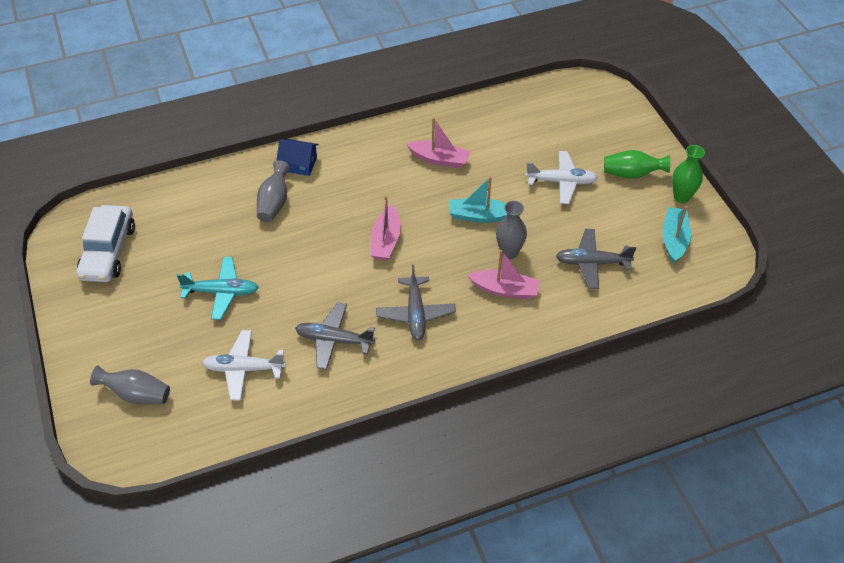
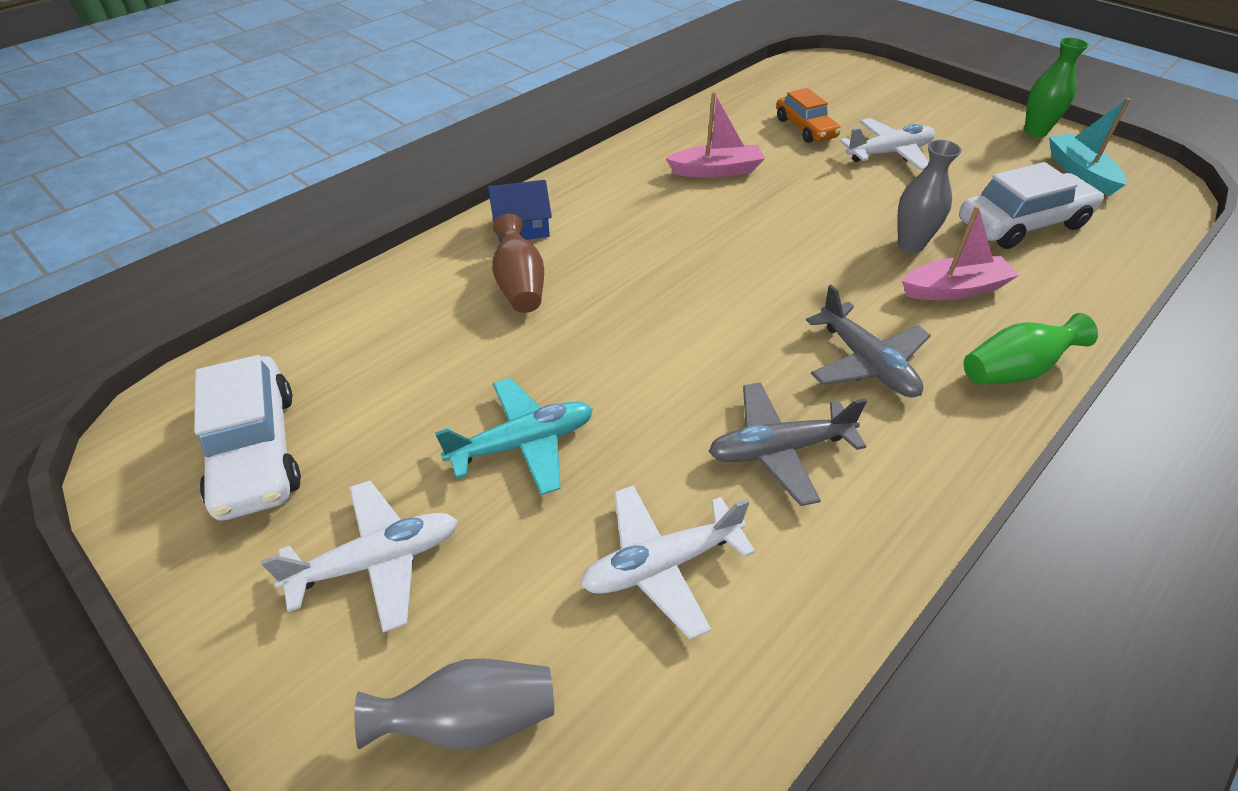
camera: 25 degrees left, 5 degrees down
(133, 321) = (377, 561): none -> white plane
(274, 203) = (520, 285): grey vase -> brown vase
(386, 241) = (732, 282): pink boat -> none
(479, 216) = (830, 215): turquoise boat -> none
(525, 143) = (805, 128): none -> orange car
(592, 263) = (1022, 224): grey plane -> white car
(632, 174) = (957, 125): green vase -> green vase (1014, 370)

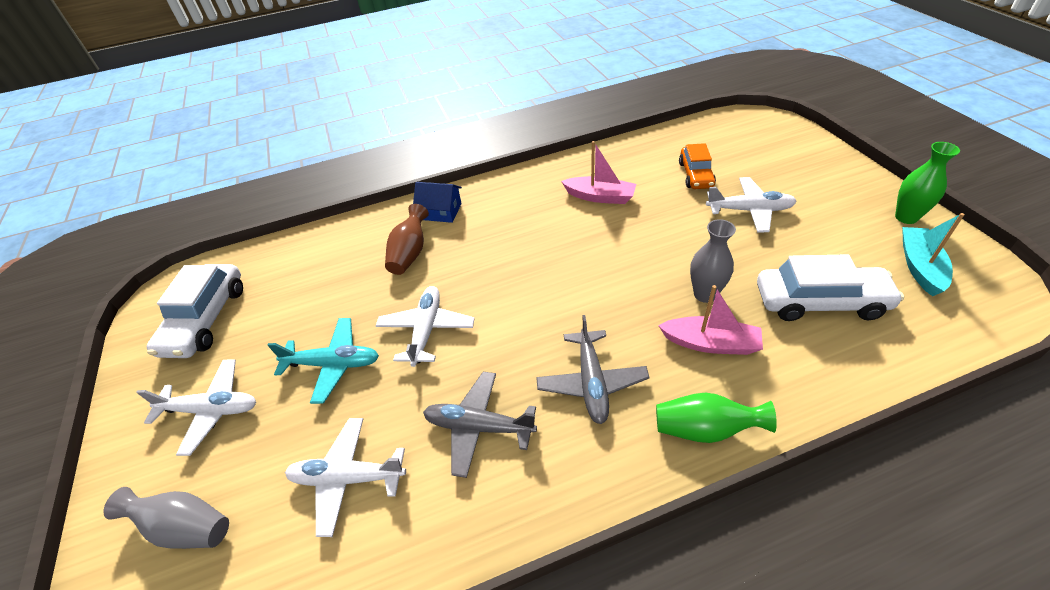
camera: 30 degrees right, 0 degrees up
(621, 366) = (426, 330): none -> white plane

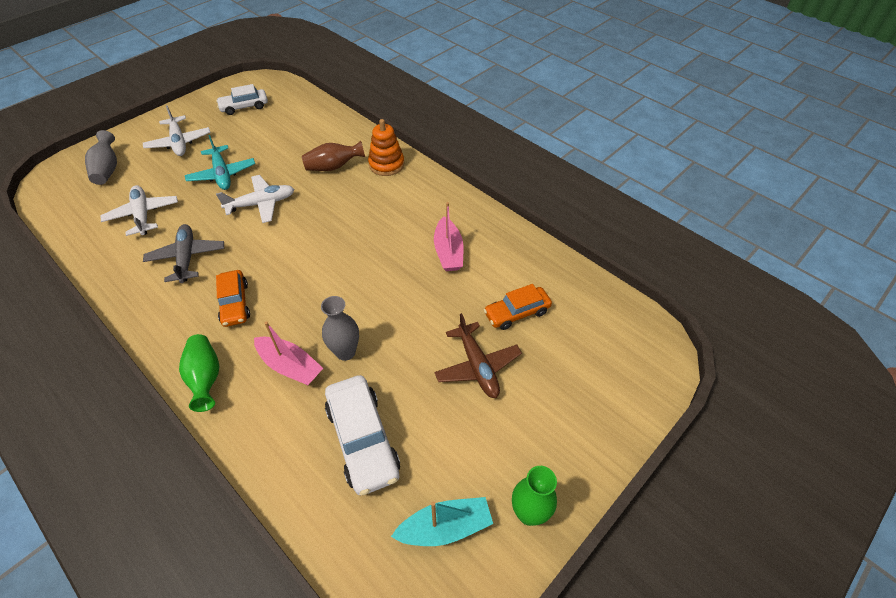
camera: 60 degrees right, 5 degrees up
(205, 319) = (244, 107): white car -> white car, size x0.65
(441, 211) = (386, 164): blue house -> orange stacking toy
(592, 382) = (235, 303): grey plane -> orange car
(710, 343) = (290, 366): pink boat -> pink boat turned 45 degrees counterclockwise
(749, 210) = (477, 366): white plane -> brown plane

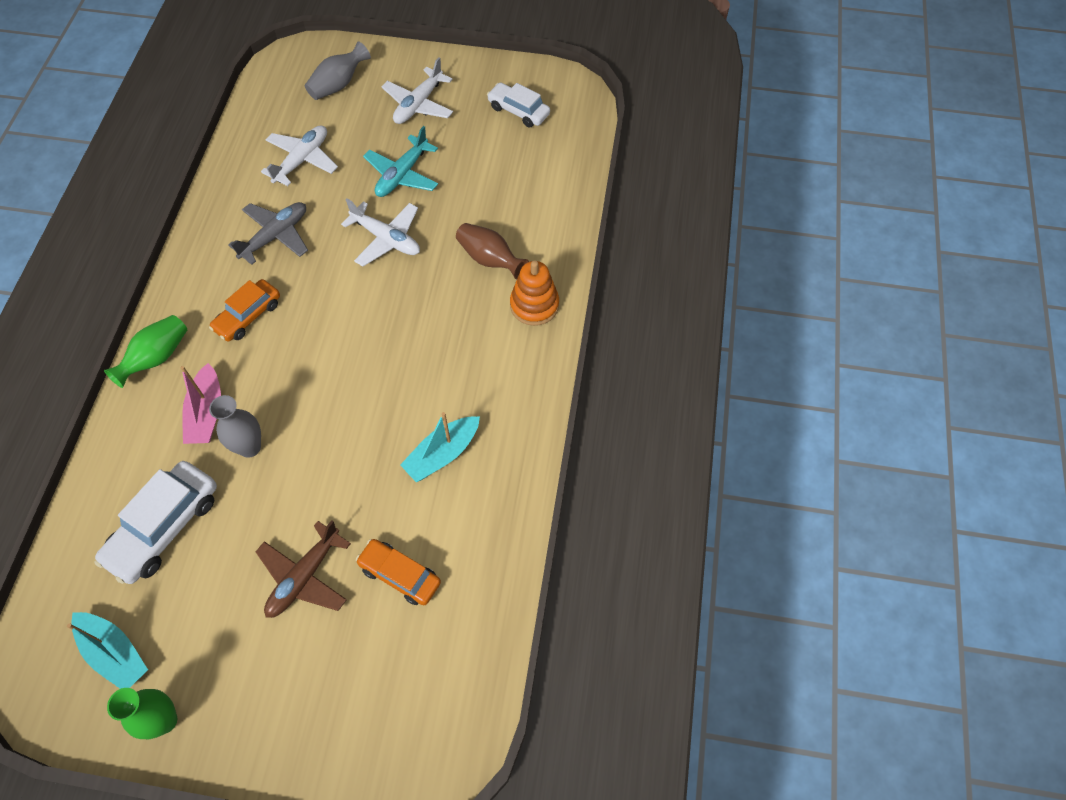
camera: 55 degrees right, 10 degrees up
(448, 252) = (442, 454): pink boat -> turquoise boat

